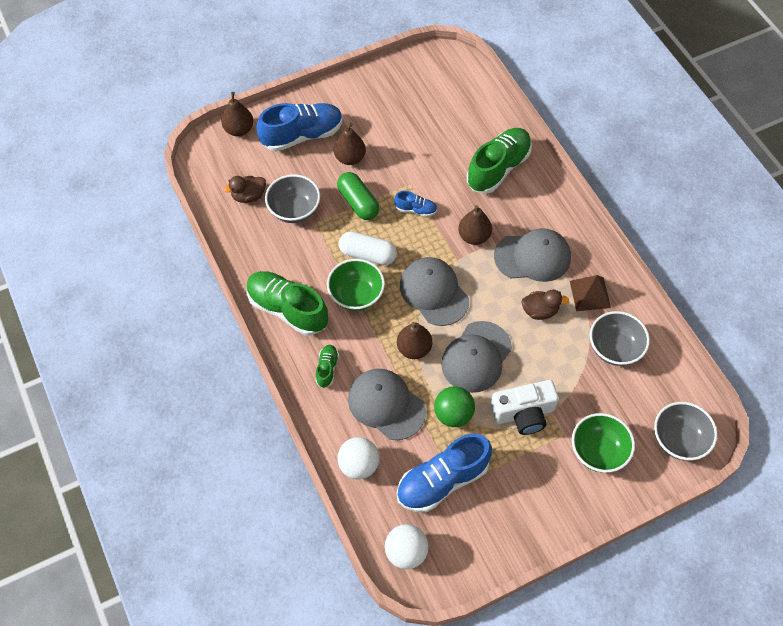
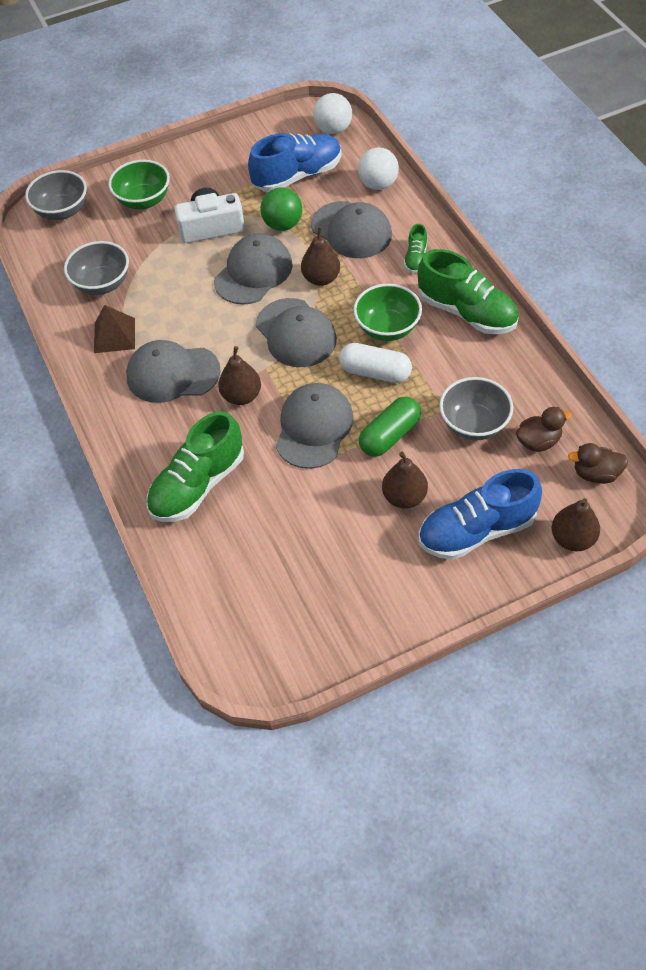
camera: 175 degrees left, 5 degrees down
(358, 202) = (389, 435): green capsule -> green capsule turned 75 degrees clockwise
(415, 209) = (314, 427): blue shoe -> grey cap
(540, 311) = (176, 317): brown duck -> brown duck (595, 474)

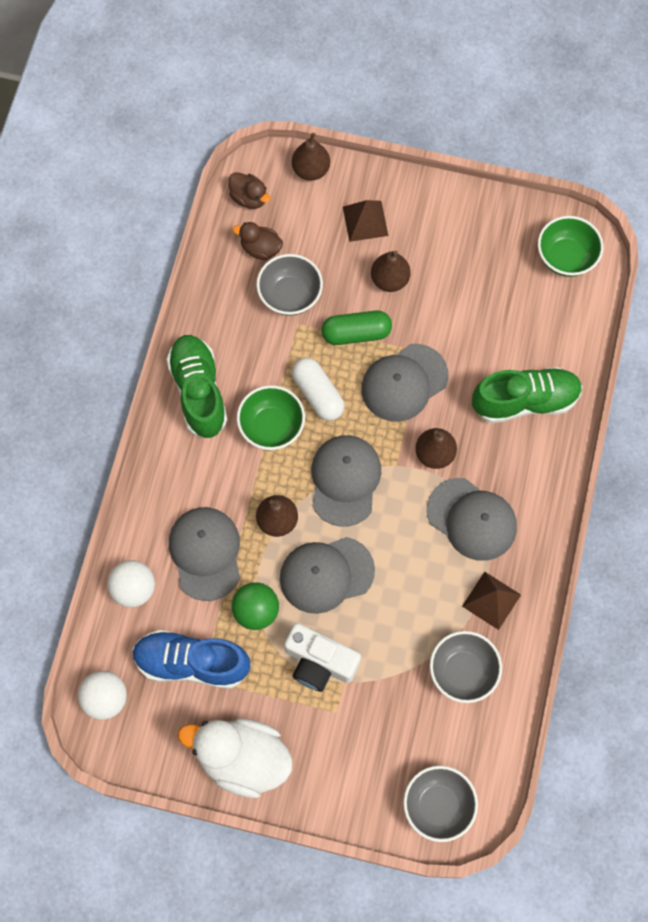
camera: 145 degrees left, 15 degrees up
(143, 200) = (353, 753): green bowl -> green bowl (566, 257)
(215, 156) = (243, 759): none -> white duck
(415, 258) = (184, 477): green shoe -> none
(476, 530) = (365, 221): blue shoe -> brown pyramid

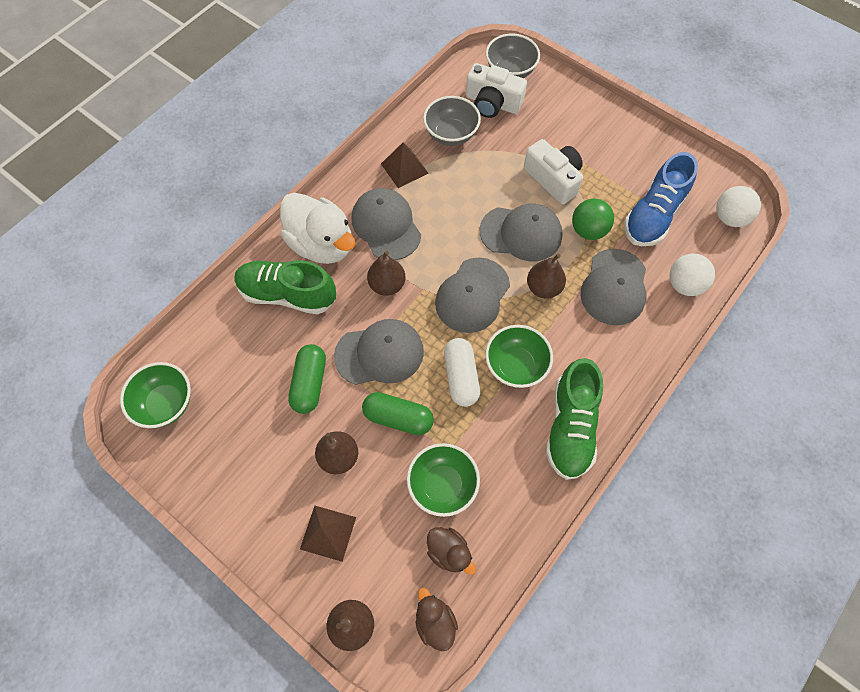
camera: 155 degrees left, 5 degrees down
(191, 663) = (653, 215): blue shoe -> blue shoe turned 90 degrees clockwise
(243, 759) = (635, 143): white duck -> white duck (322, 244)
(290, 295) = (442, 485): grey bowl -> green bowl
(437, 743) = (492, 103): none -> white camera
(452, 328) = (309, 383): none -> green capsule

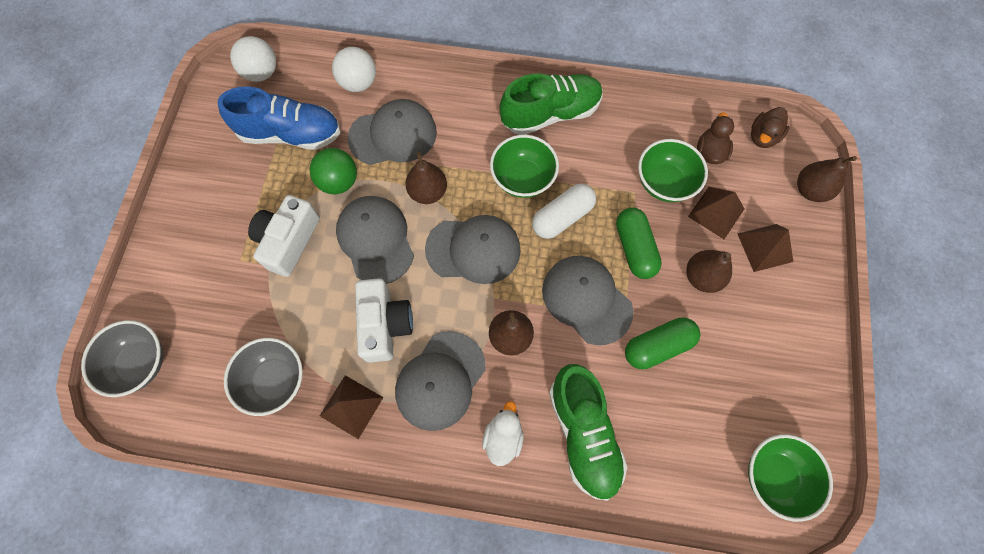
camera: 120 degrees left, 5 degrees up
(322, 244) = (503, 437): white duck -> white duck, size x0.50
(386, 512) = (716, 212): none -> brown pyramid
(492, 103) = (203, 358): white camera -> white camera (384, 324)

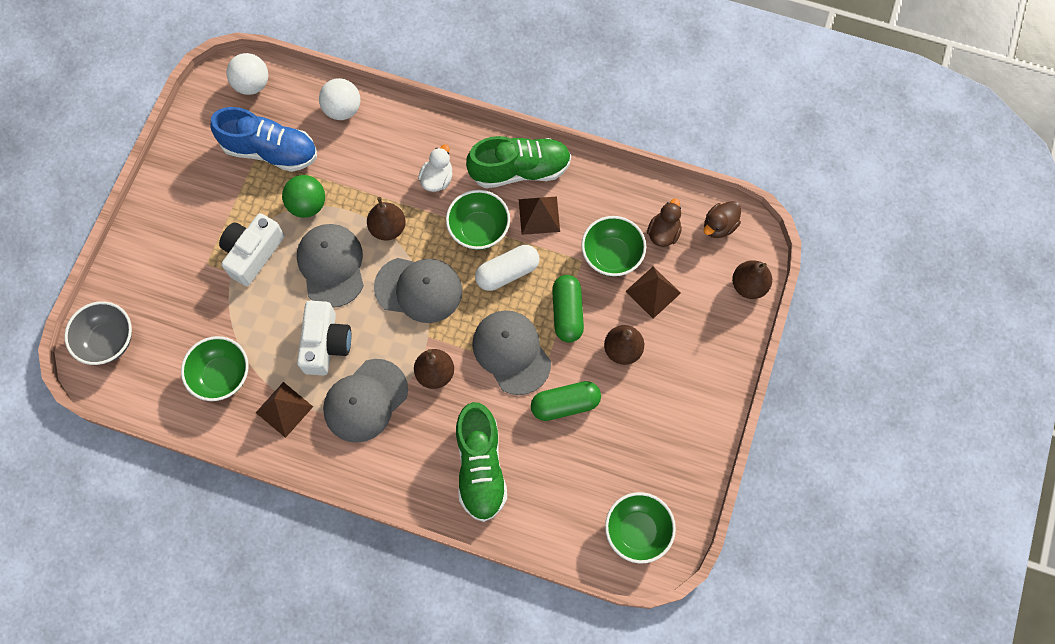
camera: 10 degrees right, 0 degrees up
(275, 380) = (222, 375): grey bowl -> green bowl
(393, 135) = (366, 167): grey cap -> none
(503, 437) = (410, 457): white duck -> white duck (437, 179)
(765, 247) = (689, 332): brown pyramid -> brown pyramid (539, 215)

